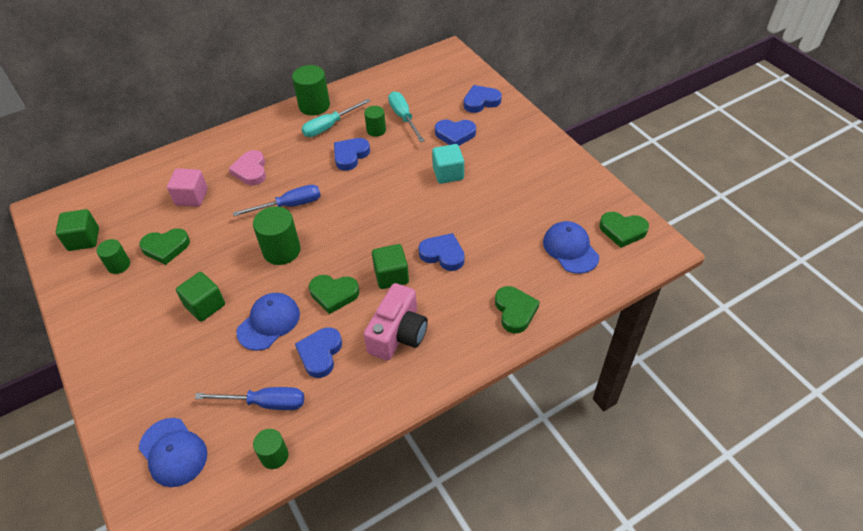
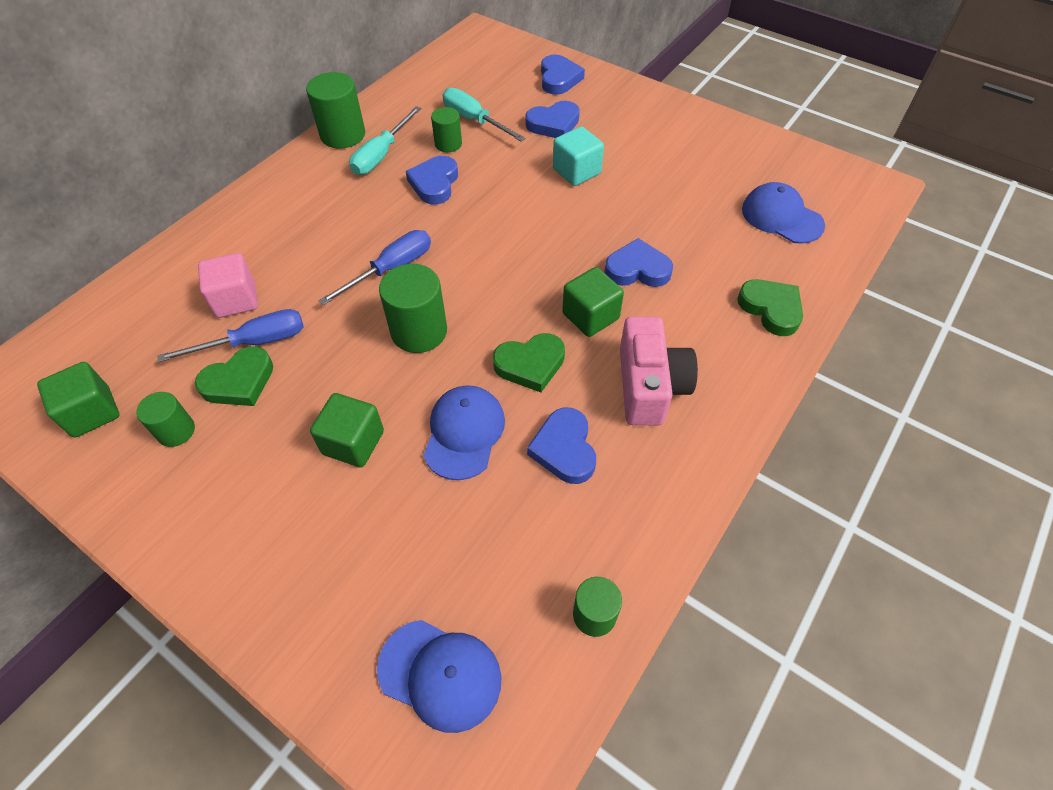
camera: 25 degrees left, 5 degrees up
(251, 171) = (305, 240): pink heart -> none
(265, 403) = (532, 546): blue screwdriver -> blue screwdriver (254, 342)
(481, 101) = (559, 79): blue heart -> blue heart turned 135 degrees clockwise
(622, 231) = (823, 180): green heart -> none

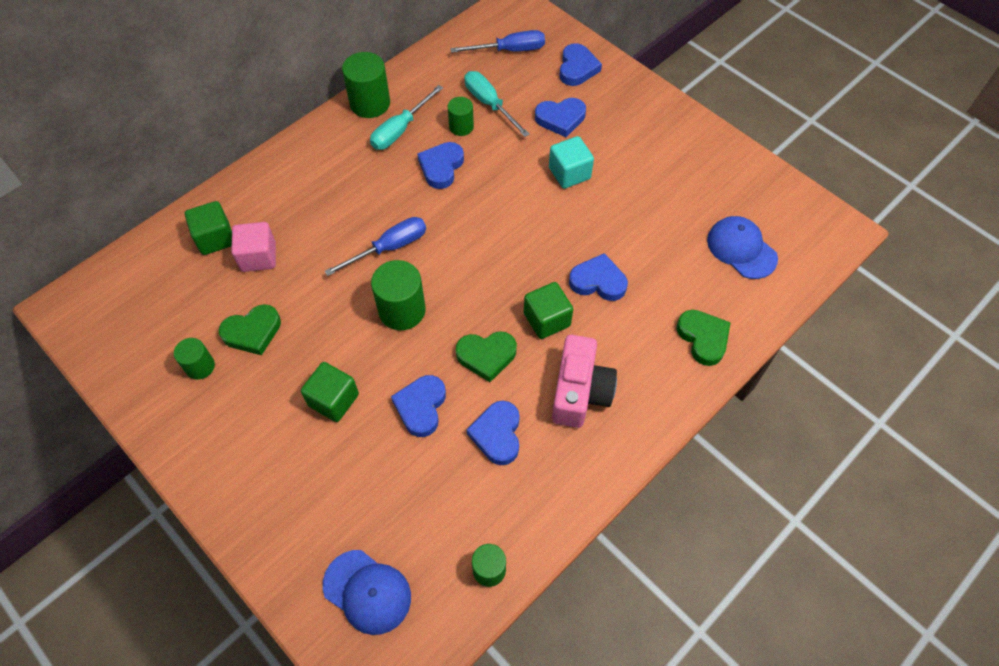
camera: 10 degrees right, 5 degrees up
(92, 412) = (138, 340): green cube -> green cube (215, 238)
(254, 342) = (268, 298): blue screwdriver -> blue screwdriver (509, 50)
(464, 433) = (421, 407): blue cap -> blue heart

